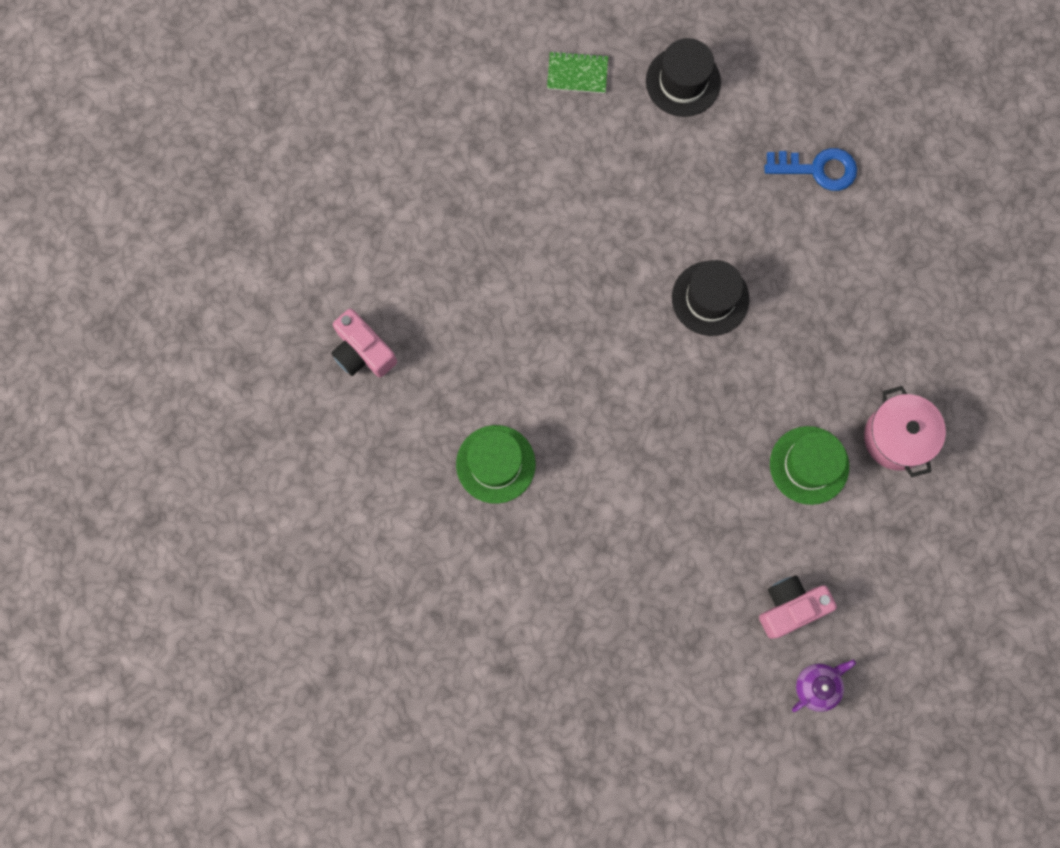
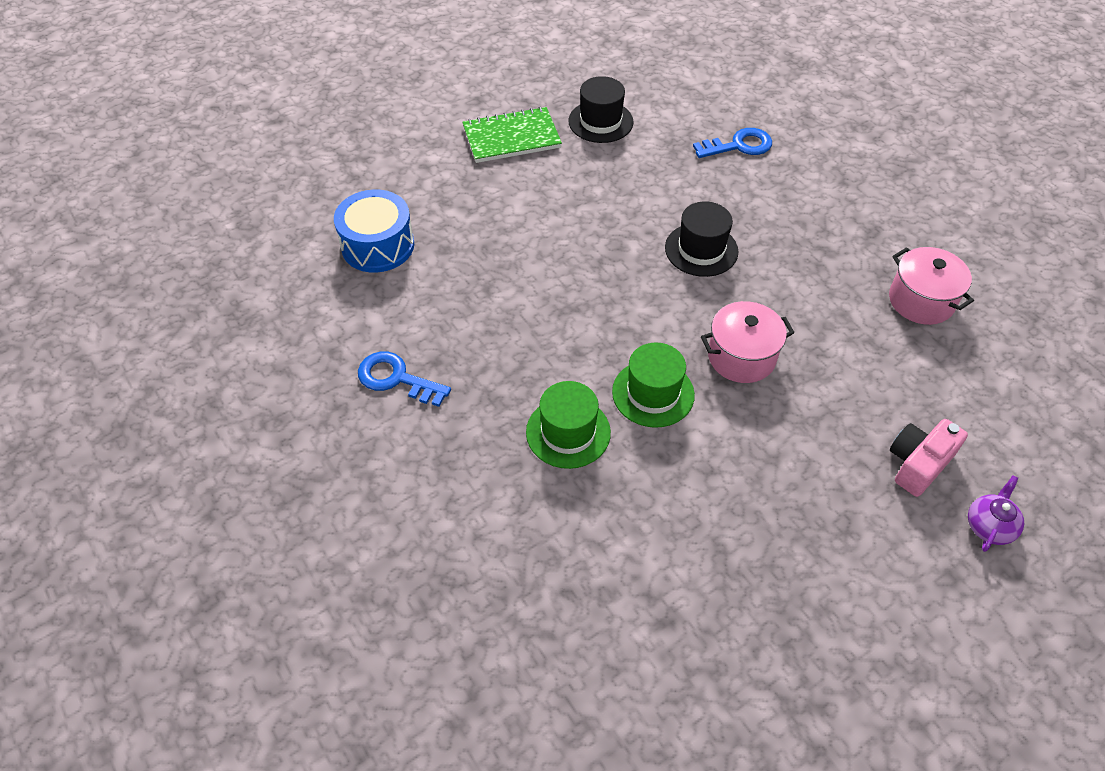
camera: 20 degrees left, 25 degrees down
(362, 351) = (396, 379): pink camera -> blue key
(391, 181) = (378, 245): none -> blue drum
(577, 73) = (511, 137): green notebook -> green notebook, size x1.70
(688, 439) = (741, 357): none -> pink pot
(809, 465) = (860, 343): green hat -> green hat (653, 393)

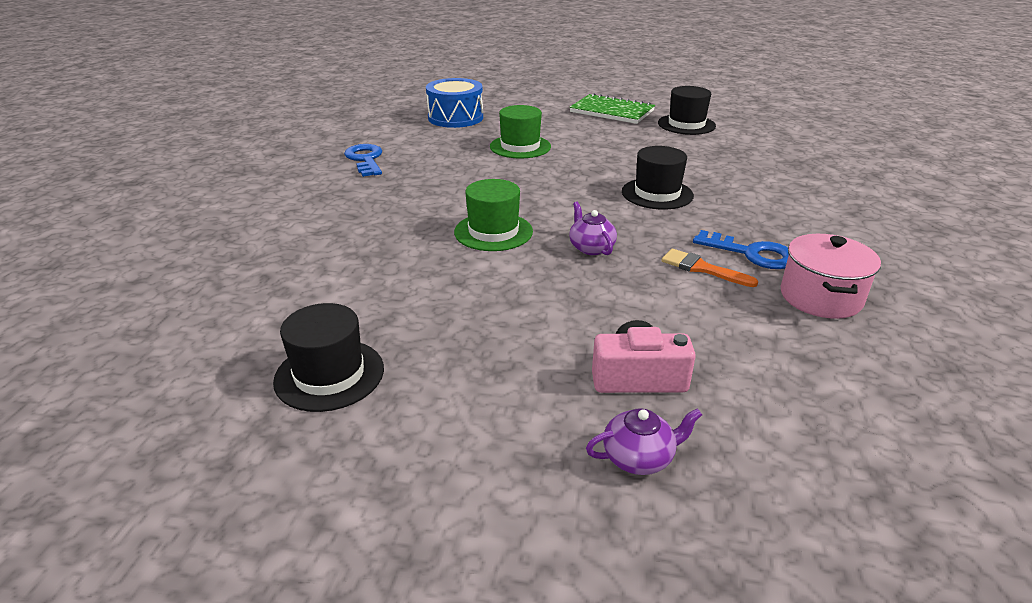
camera: 45 degrees right, 20 degrees down
(568, 432) = (408, 219): green hat -> green hat (520, 146)
(739, 145) = (781, 166): blue key -> blue key (752, 253)
(741, 357) = (591, 248): pink pot -> purple teapot
(764, 631) = (329, 375): none -> black hat
(831, 323) = (702, 268): none -> orange brush

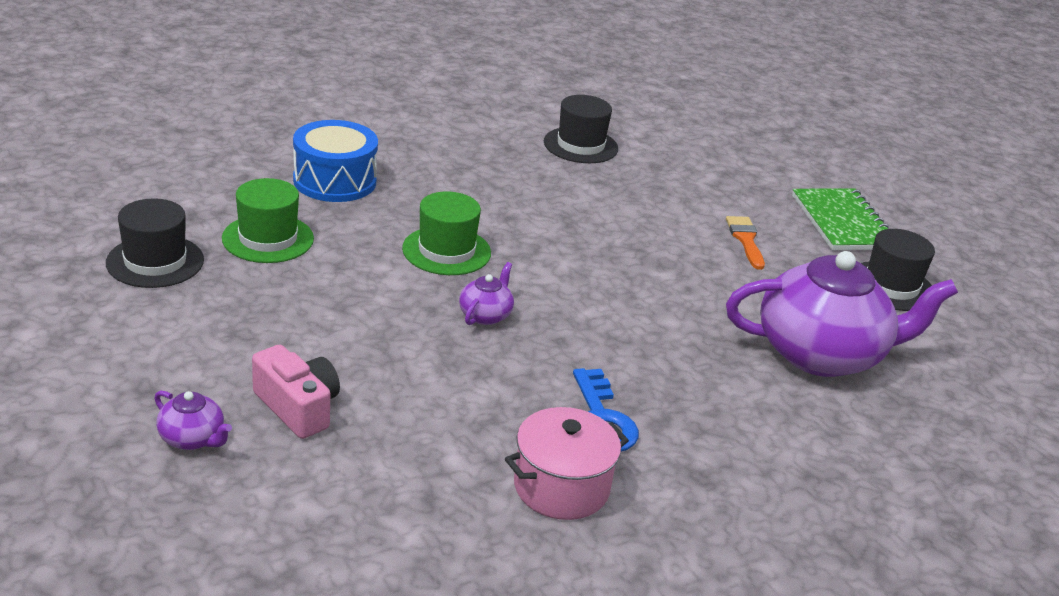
camera: 45 degrees right, 0 degrees up
(365, 159) = (493, 129): blue key -> none
(455, 118) = (660, 135): blue drum -> blue drum (335, 181)
(520, 146) = (649, 198): green hat -> green hat (268, 238)
(657, 193) = (660, 320): black hat -> black hat (580, 145)
(702, 268) = (528, 394): orange brush -> orange brush (745, 240)
(735, 165) = (822, 354): none -> purple teapot

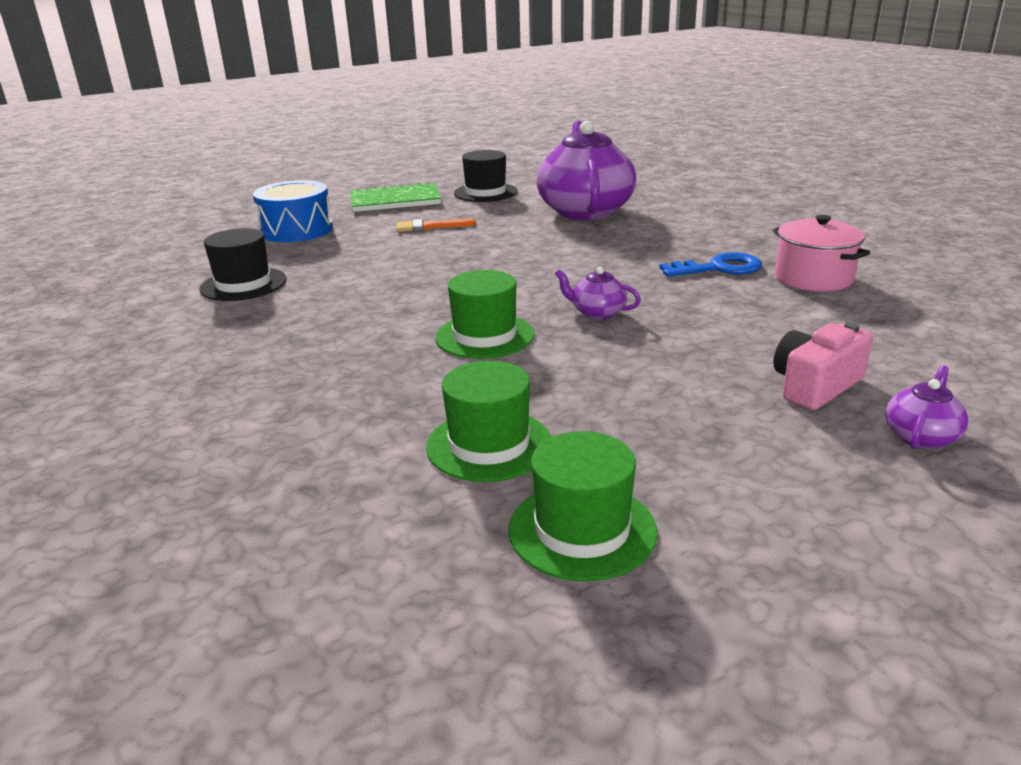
camera: 85 degrees left, 5 degrees down
(155, 261) = (582, 530): black hat -> green hat
(335, 181) = (324, 414): blue drum -> blue drum (297, 230)

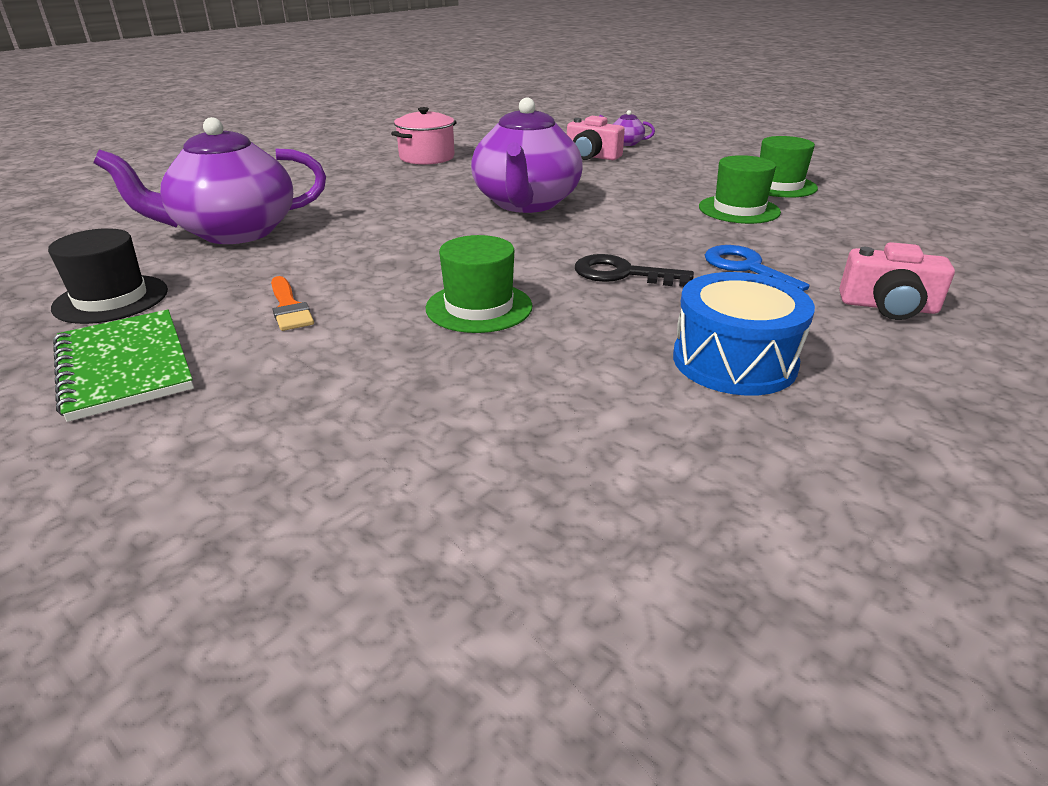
camera: 110 degrees left, 5 degrees up
(153, 441) = (888, 307): none -> pink camera
(243, 284) = (561, 384): black hat -> none
(297, 230) = (297, 421): blue drum -> blue drum (734, 361)
(370, 329) = (622, 274): none -> black key
(484, 336) = (598, 231): green hat -> green hat (479, 307)
(597, 313) = (526, 203): purple teapot -> purple teapot, size x2.45
(719, 268) = (413, 178): blue key -> blue key (746, 268)

